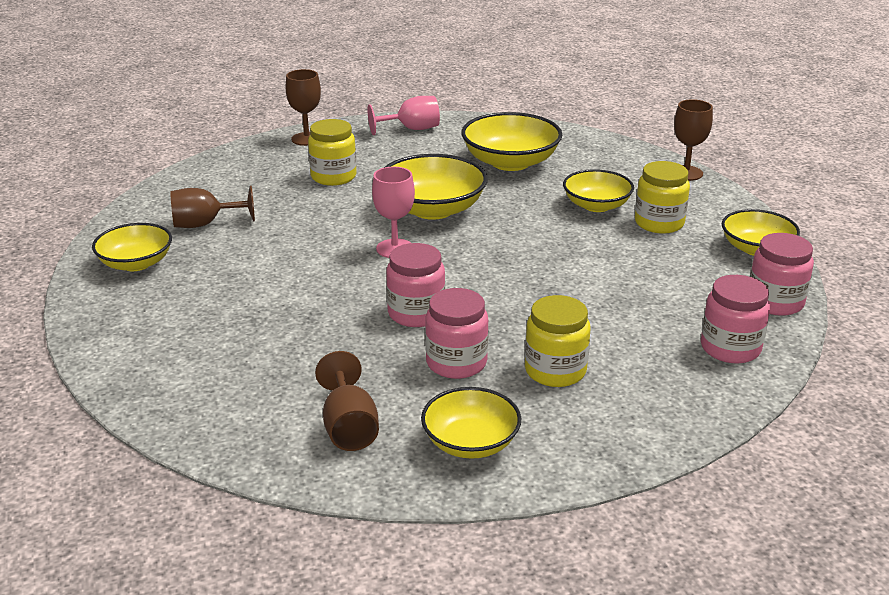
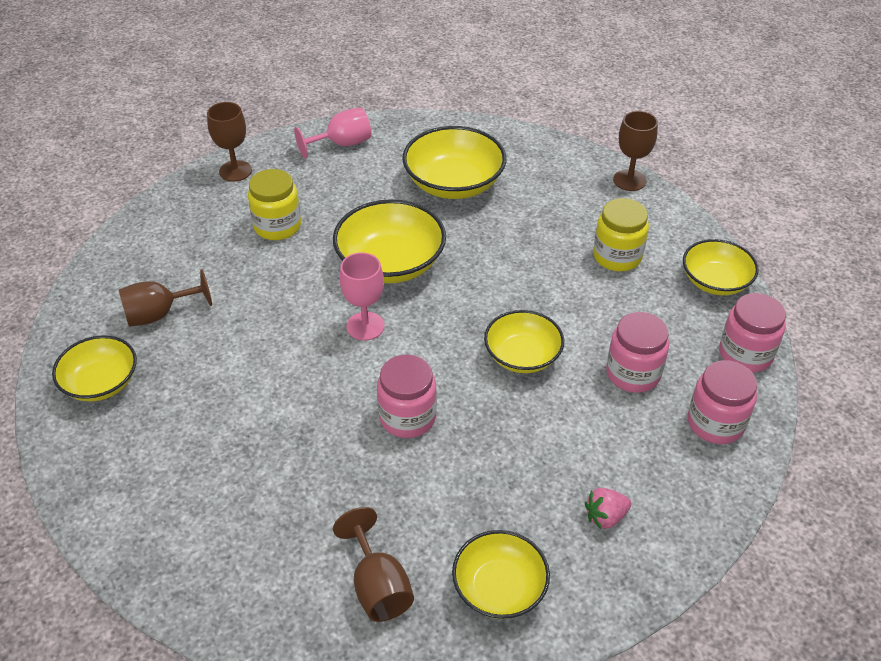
camera: 10 degrees left, 15 degrees up
(456, 363) = (462, 481): pink jar -> pink jar (633, 373)
(555, 371) = (559, 478): yellow jar -> none
(595, 403) = (605, 517): none -> pink strawberry
(596, 205) = (552, 238): yellow bowl -> yellow bowl (522, 356)

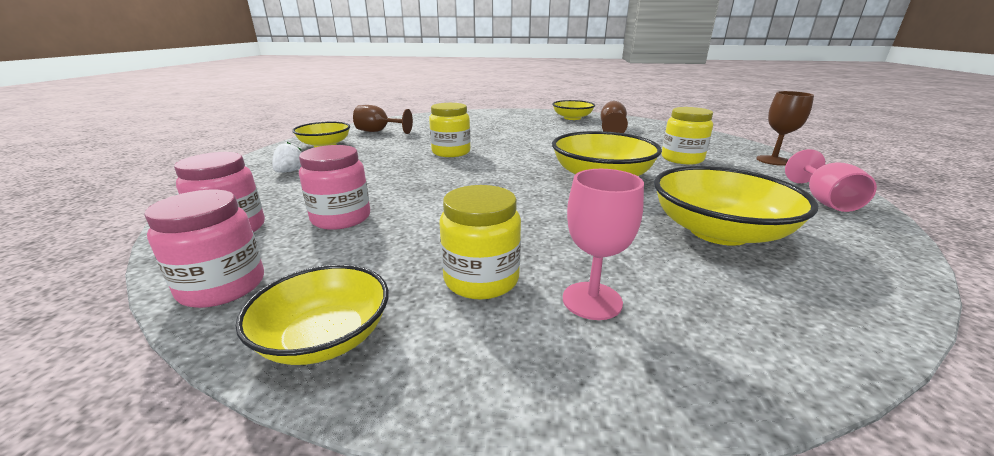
camera: 125 degrees right, 20 degrees down
(365, 326) = (540, 159): pink goblet -> pink goblet (592, 300)
(407, 417) = (451, 152): pink jar -> yellow jar
(522, 356) = (437, 188): yellow bowl -> none
(605, 517) = (290, 171): pink strawberry -> white strawberry
(629, 180) = (657, 396): brown goblet -> none

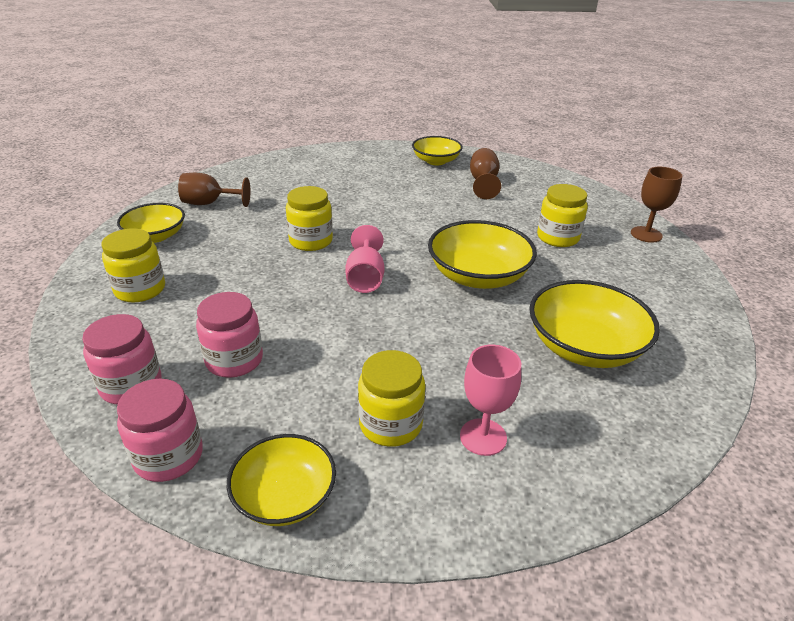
camera: 10 degrees left, 10 degrees up
(290, 171) = (140, 289): white strawberry -> yellow jar
(824, 200) = (680, 296): pink goblet -> pink goblet (365, 278)

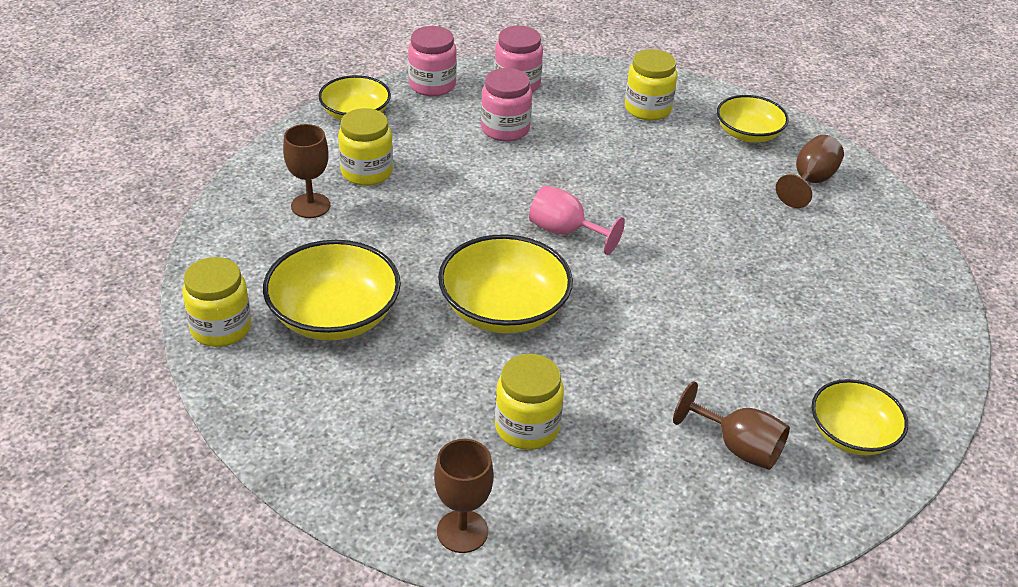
camera: 120 degrees right, 5 degrees up
(311, 241) = (668, 223): yellow jar -> yellow jar (221, 328)
(483, 437) = (310, 206): pink goblet -> brown goblet

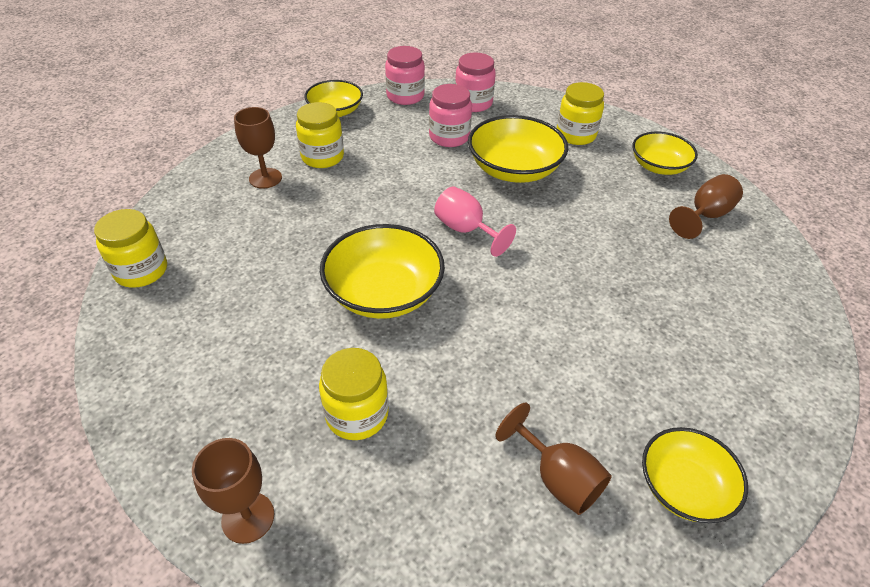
camera: 15 degrees right, 5 degrees up
(334, 316) = (237, 275): yellow bowl -> yellow bowl (514, 169)

